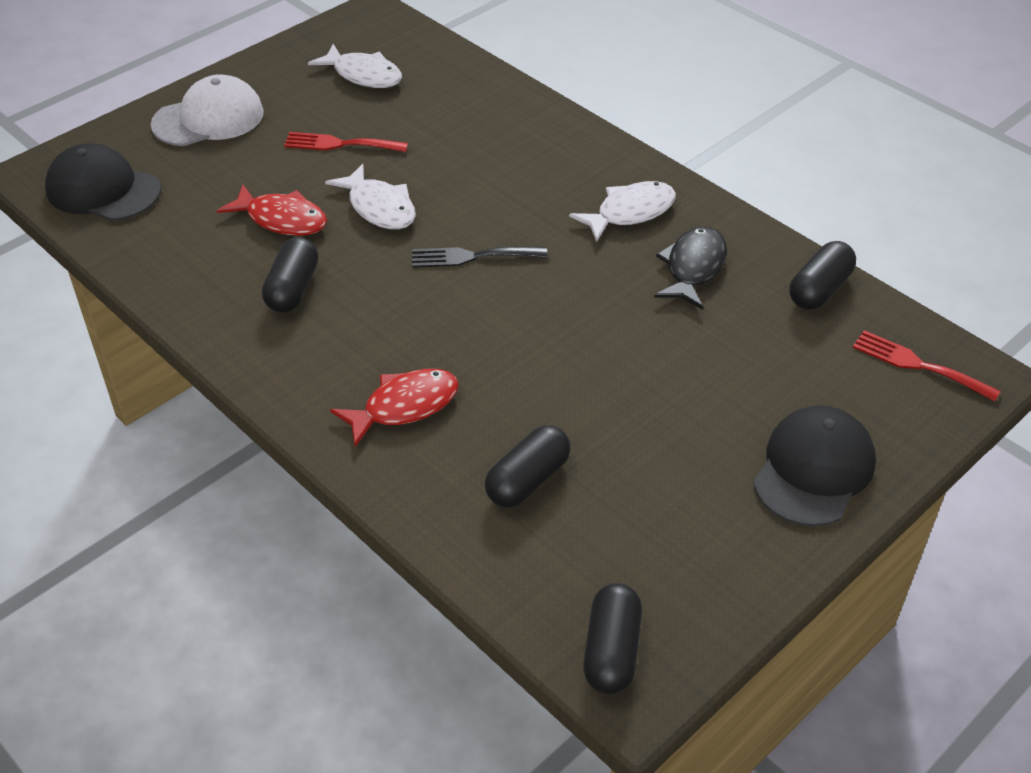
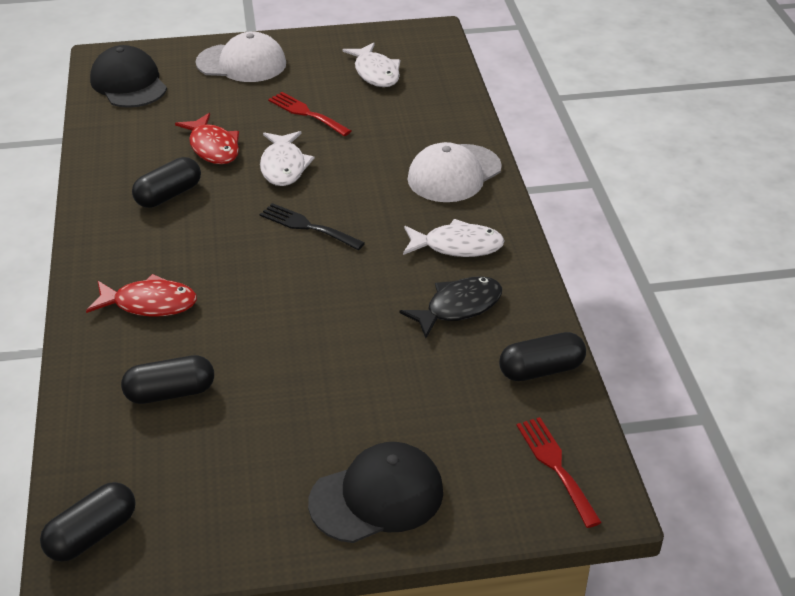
camera: 35 degrees right, 5 degrees down
(551, 145) = (454, 174): none -> white cap

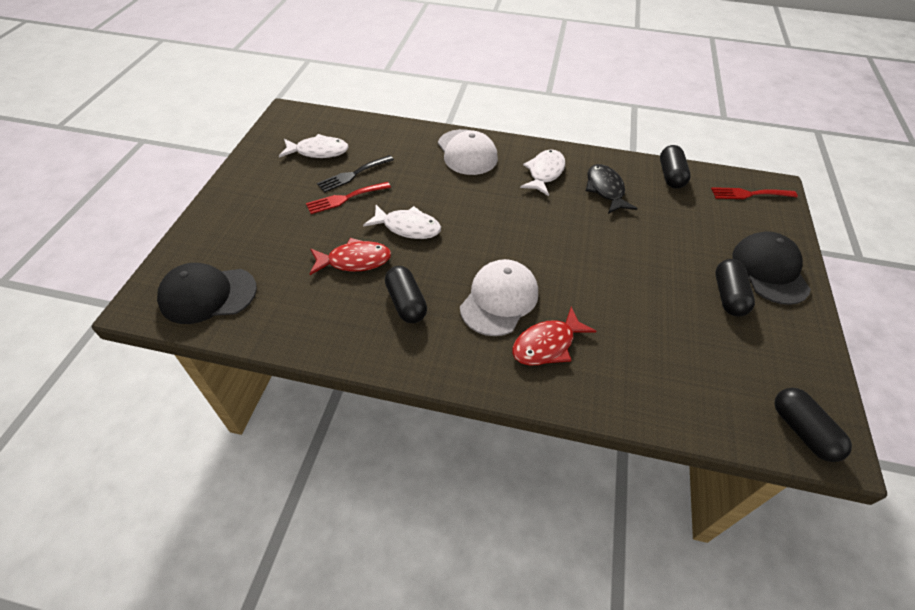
camera: 70 degrees left, 10 degrees up
(149, 304) = (547, 344): red fish -> red fish turned 150 degrees counterclockwise
(170, 393) = (656, 353): black capsule -> black capsule (728, 296)
(241, 63) = (241, 215): white cap -> white cap (499, 299)
(307, 226) = (490, 233): black fork -> black fork (353, 175)

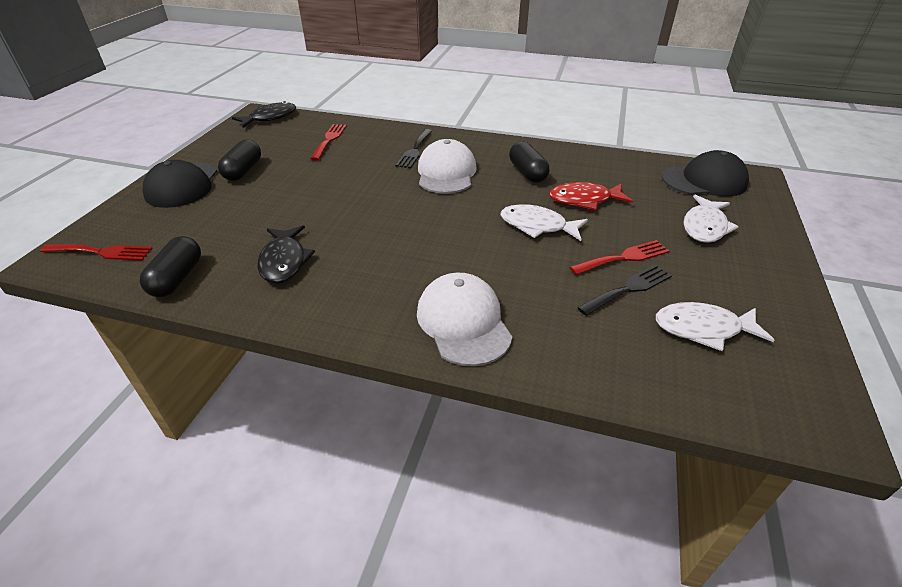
camera: 175 degrees left, 10 degrees down
(499, 299) = (446, 173): white cap -> white cap turned 150 degrees clockwise
(544, 173) = (354, 286): white fish -> white fish (704, 226)
(547, 344) = (414, 150): red fish -> black fork
(670, 366) = (329, 140): none -> red fork
(802, 431) = (270, 118): black capsule -> black fish

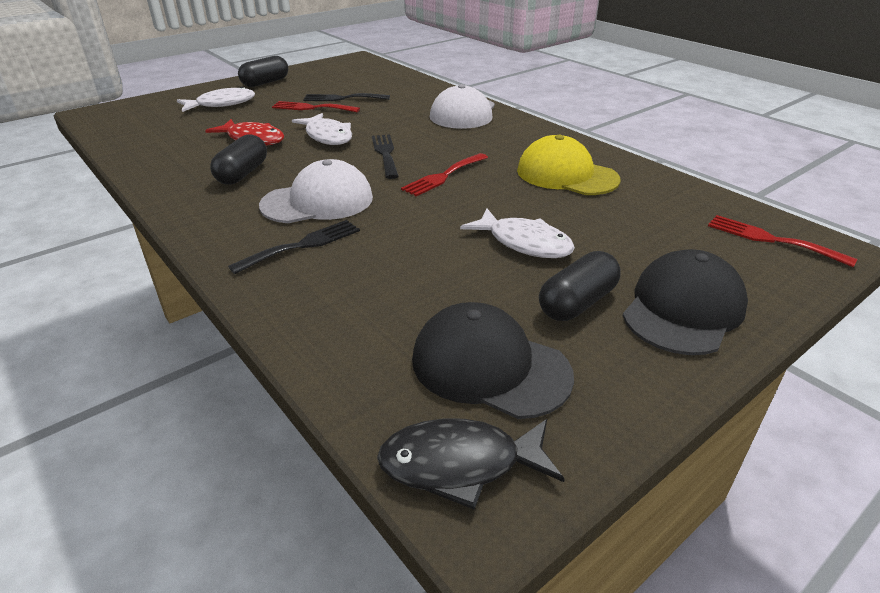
camera: 145 degrees left, 5 degrees down
(177, 278) = (673, 190): black capsule -> black capsule (265, 82)
(284, 261) = (566, 175): black fish -> yellow cap
(329, 140) = (395, 319): red fork -> red fork (443, 176)
(446, 173) = (318, 201): white cap -> white cap turned 150 degrees counterclockwise
(461, 226) = (385, 154): none -> black fork
(703, 329) = (340, 81): white fish -> white fish (524, 243)
(704, 181) = (133, 122): black cap -> black cap (489, 366)

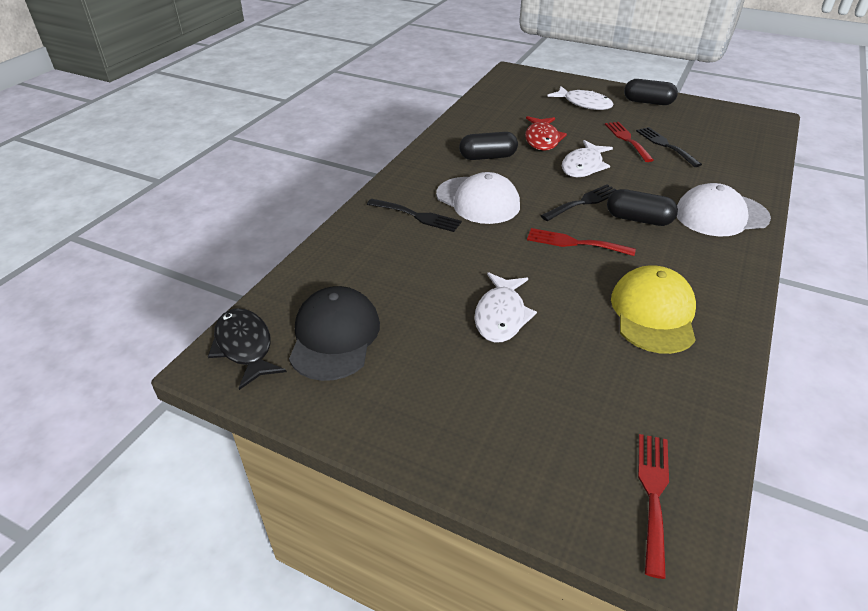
camera: 65 degrees right, 5 degrees up
(577, 303) = (434, 364): black capsule -> black capsule (638, 219)
(683, 309) = (466, 431): black cap -> none

